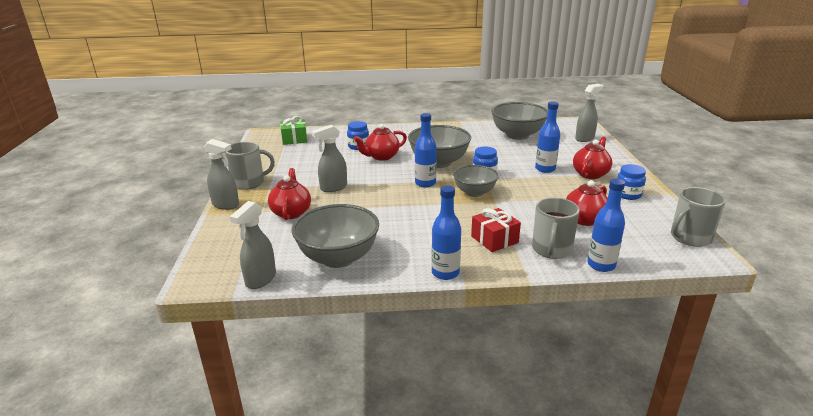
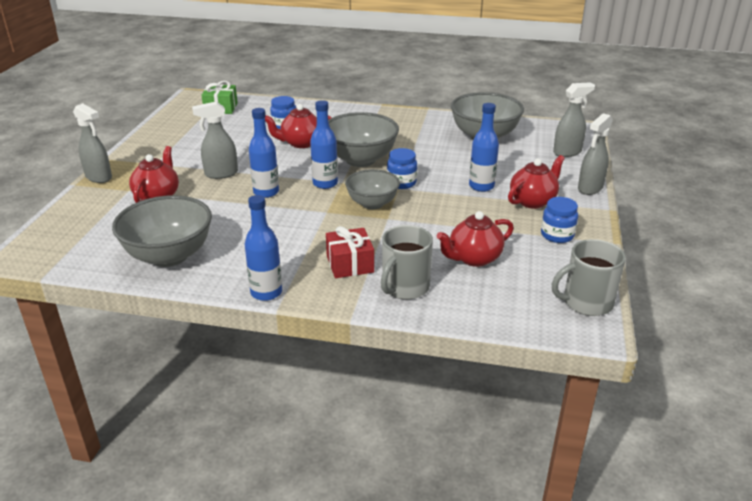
camera: 15 degrees right, 5 degrees up
(249, 183) = (138, 155): grey mug -> none
(260, 279) = (78, 265): grey spray bottle -> grey spray bottle (590, 188)
(601, 265) = (447, 316): blue bottle -> blue bottle (266, 192)

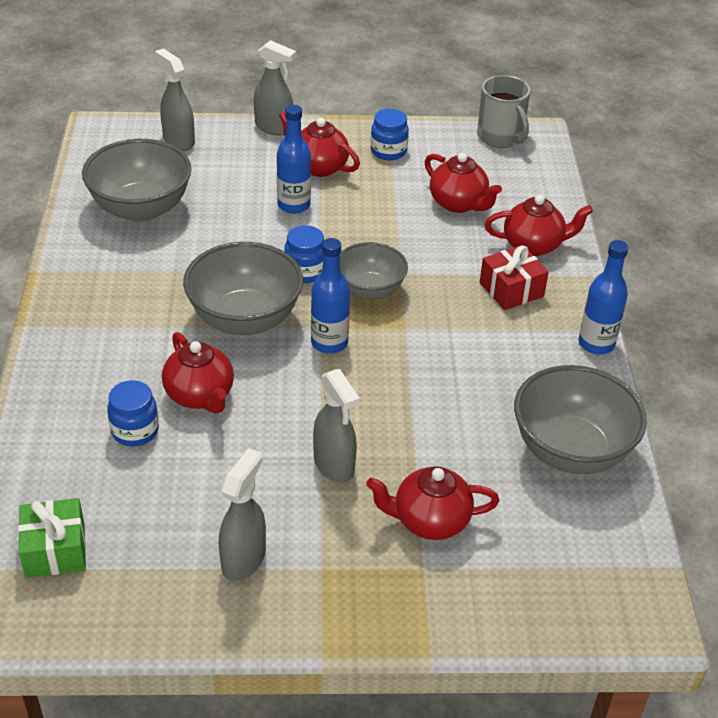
camera: 105 degrees left, 10 degrees up
(99, 177) = (395, 630): grey spray bottle -> grey spray bottle (244, 559)
(266, 192) = (374, 398): blue bottle -> none
(405, 287) = (534, 245): grey mug -> red teapot

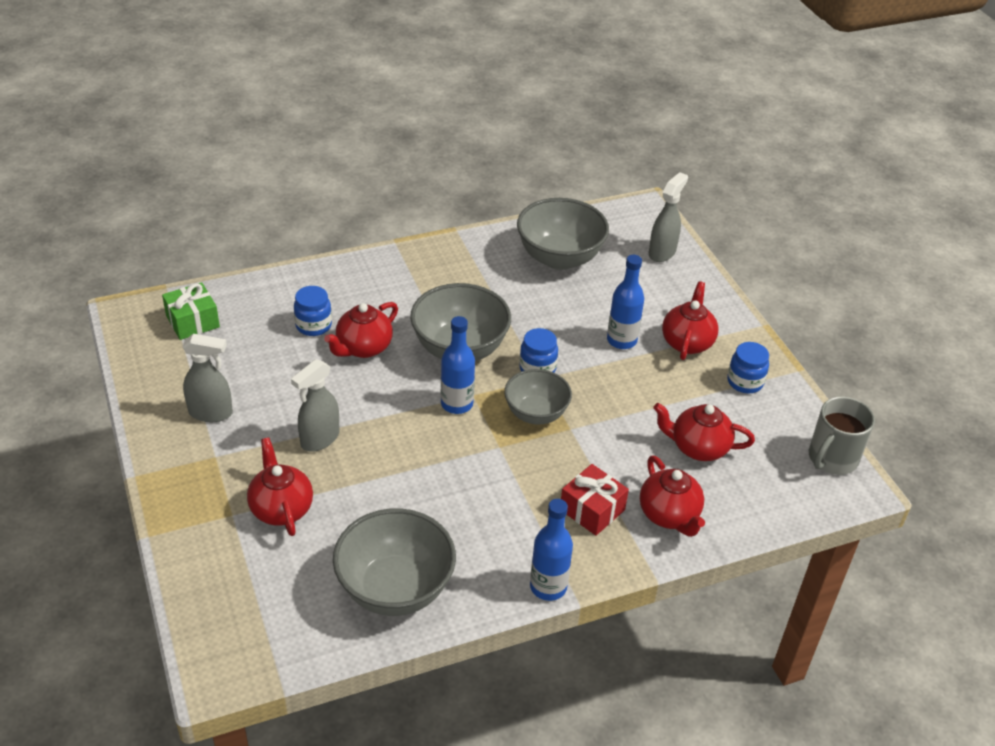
camera: 70 degrees right, 0 degrees up
(274, 128) = (724, 301): grey spray bottle -> none
(459, 203) = (698, 448): red teapot -> red teapot turned 75 degrees clockwise

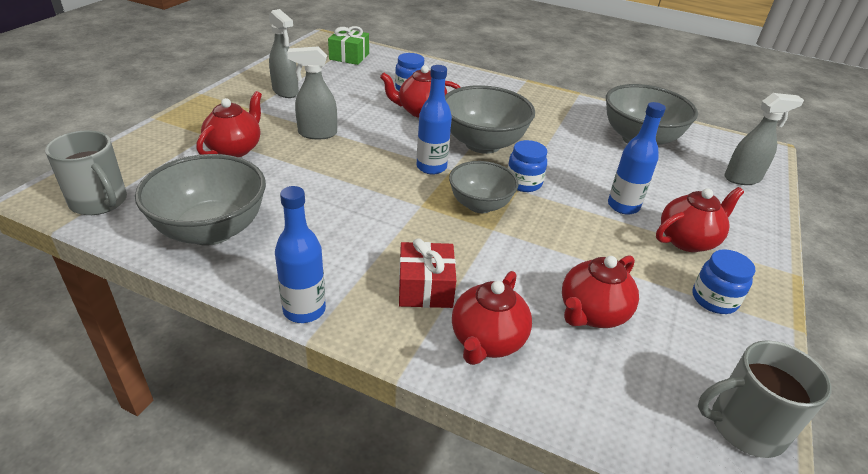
camera: 45 degrees right, 5 degrees down
(269, 642) = (99, 202): none -> grey mug
(698, 448) = (592, 313): red teapot -> red teapot turned 105 degrees counterclockwise

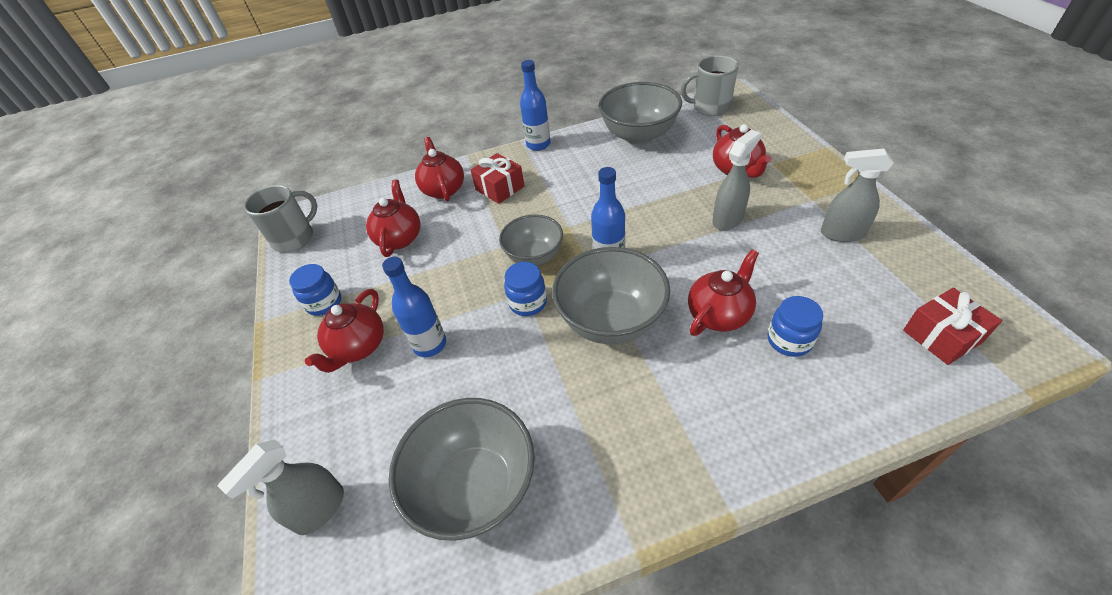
camera: 145 degrees right, 10 degrees up
(349, 56) = (942, 336): green gift -> red gift

